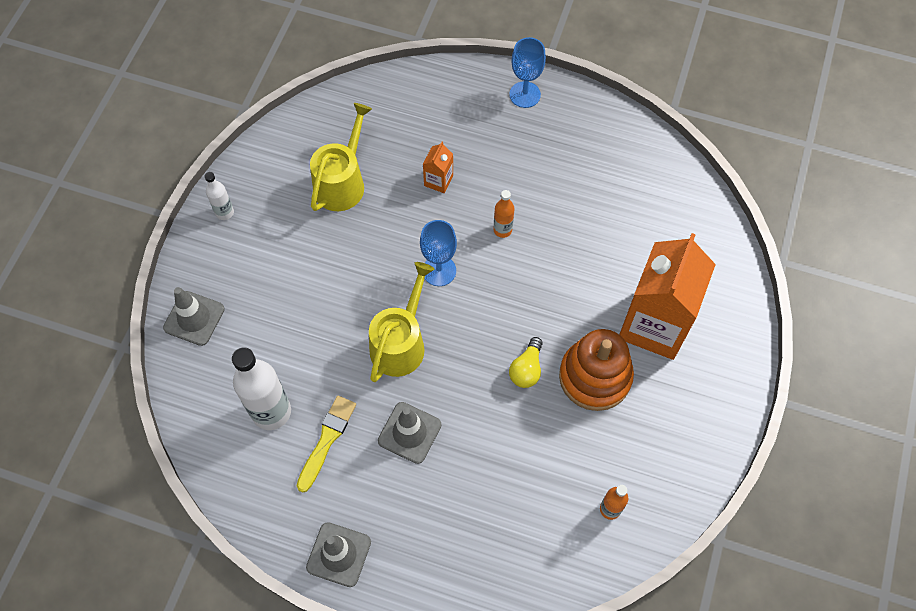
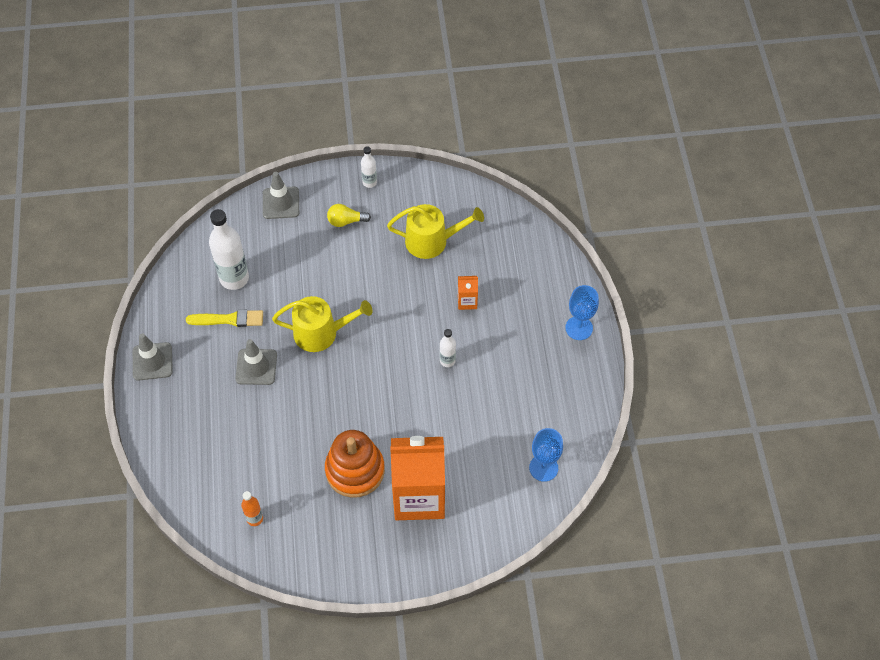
camera: 65 degrees right, 5 degrees down
(439, 271) = (391, 333): blue goblet -> blue goblet (543, 468)
(502, 230) = (447, 361): orange bottle -> white bottle
(526, 369) = (339, 422): yellow light bulb -> yellow light bulb (346, 221)

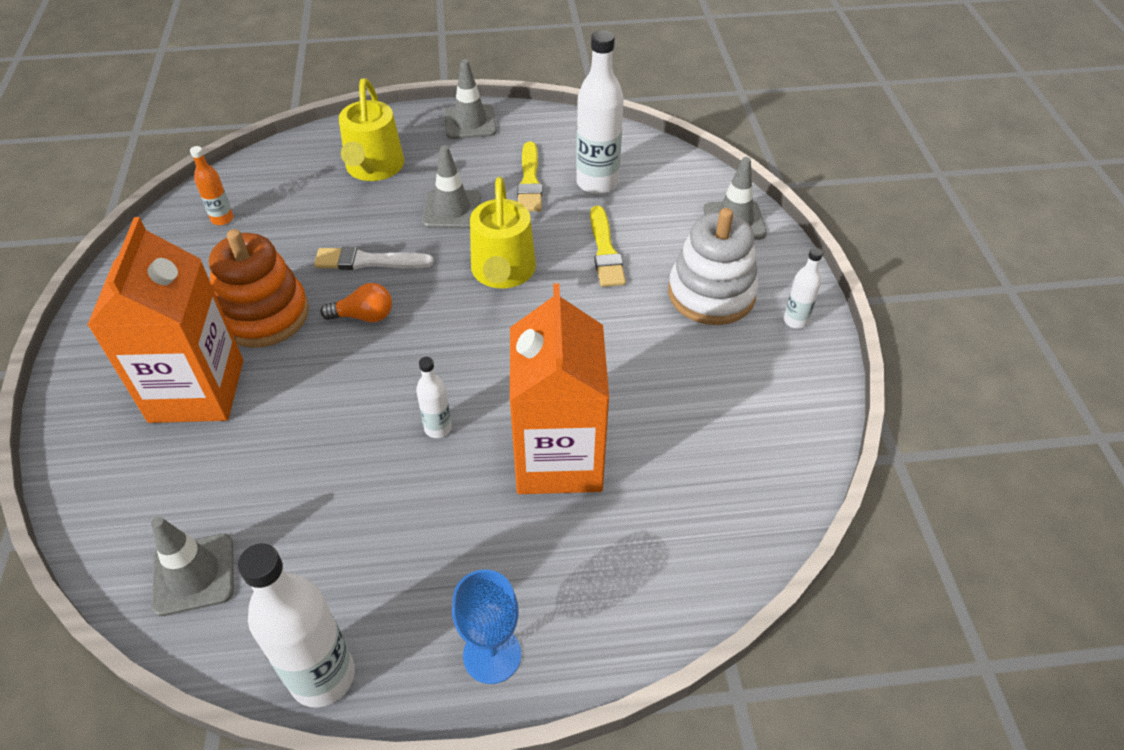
camera: 90 degrees right, 10 degrees down
(304, 275) = (605, 251): none -> yellow brush
(306, 414) = (368, 261): none -> white brush
(346, 221) = (711, 294): yellow light bulb -> white stacking toy
(358, 410) = (364, 316): none -> orange light bulb
(432, 241) = (685, 406): yellow watering can -> yellow watering can (374, 168)
(467, 301) = (558, 458): orange carton -> orange carton, size x2.43
(543, 468) = (194, 574): blue goblet -> grey traffic cone
(593, 398) = (322, 676): none -> white bottle

